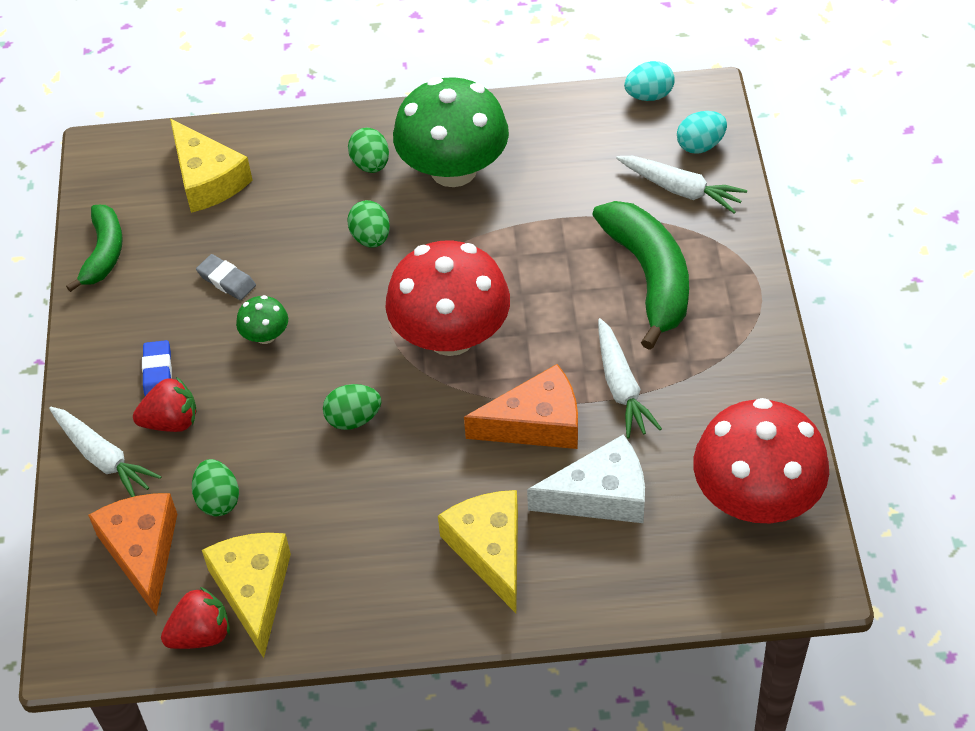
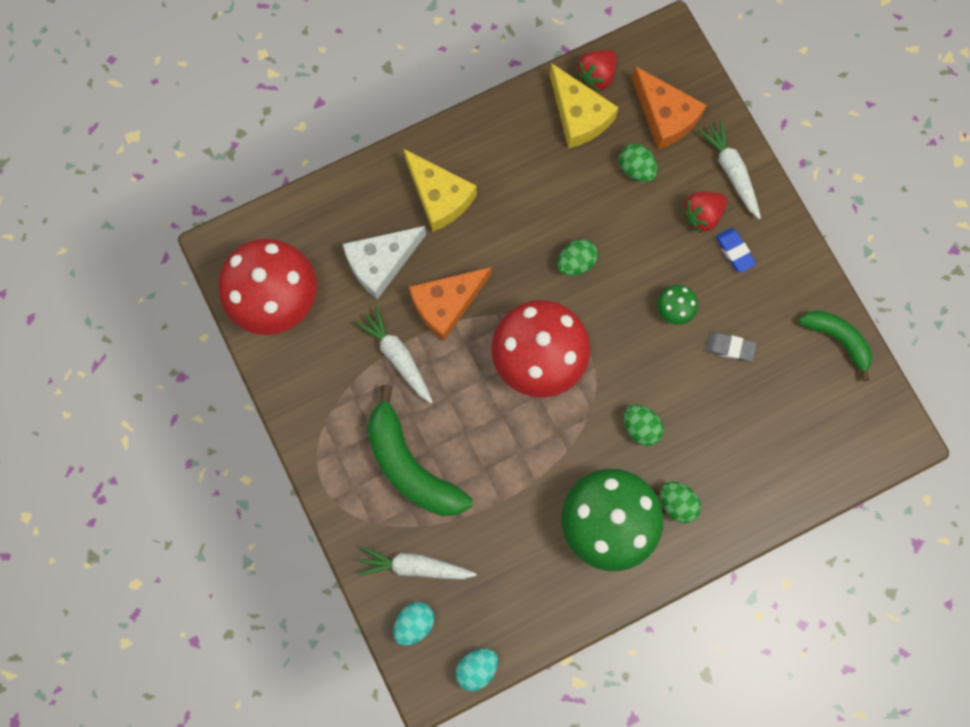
camera: 155 degrees right, 25 degrees up
(103, 458) = (731, 171): white carrot -> white carrot turned 45 degrees clockwise
(104, 253) = (837, 339): green banana -> green banana turned 150 degrees clockwise
(207, 179) = (800, 440): yellow cheese -> none

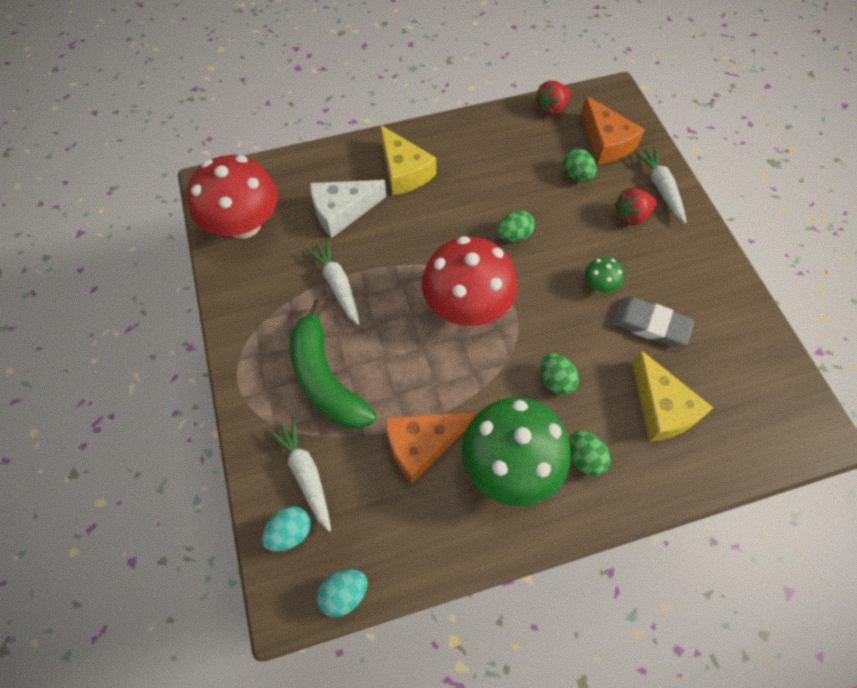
camera: 10 degrees right, 15 degrees down
(415, 566) = (306, 474): white carrot -> white carrot turned 45 degrees clockwise
(446, 304) = (391, 251): orange cheese -> orange cheese (422, 445)
(579, 115) = (533, 132): yellow cheese -> yellow cheese (661, 408)
(730, 347) = (649, 324): grey eraser -> grey eraser, size x1.64
(734, 251) = (659, 247): blue eraser -> none
(837, 339) = (755, 333): green banana -> none

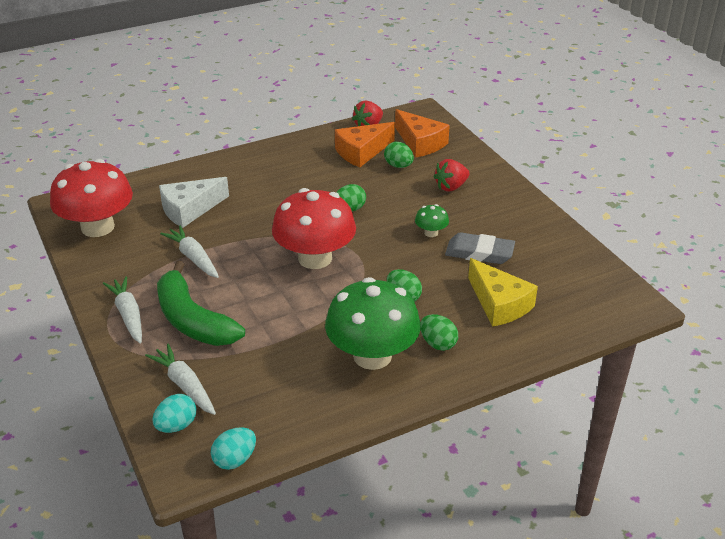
camera: 10 degrees left, 25 degrees down
(404, 171) = (242, 178): yellow cheese -> none
(422, 445) = (290, 353): orange cheese -> orange cheese (362, 152)
(660, 188) = (473, 167): white carrot -> white carrot (128, 315)

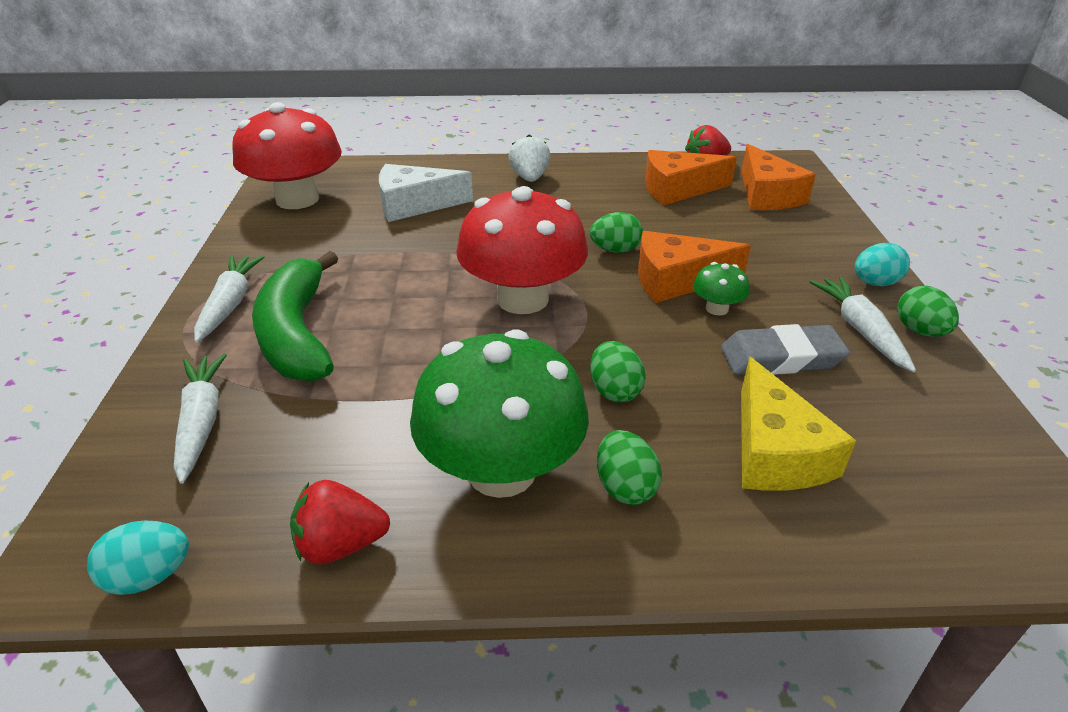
camera: 25 degrees right, 0 degrees up
(176, 426) = (131, 481): turquoise egg -> turquoise egg (875, 283)
(193, 258) = (369, 258): white carrot -> white carrot (860, 330)
(255, 167) = (530, 178): none -> white strawberry
(398, 166) = (719, 214): green egg -> green egg (920, 331)
(398, 220) = (676, 280): none -> orange cheese
(451, 187) = (783, 256): red strawberry -> red strawberry (341, 545)
(479, 253) = (781, 357): grey eraser -> grey eraser turned 45 degrees counterclockwise

